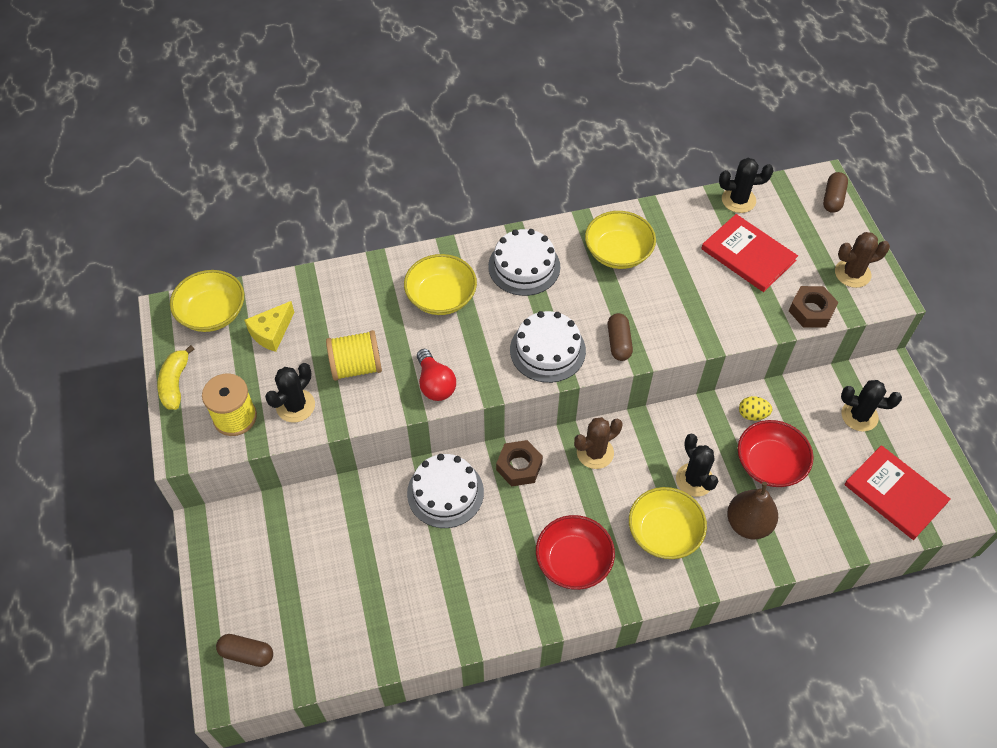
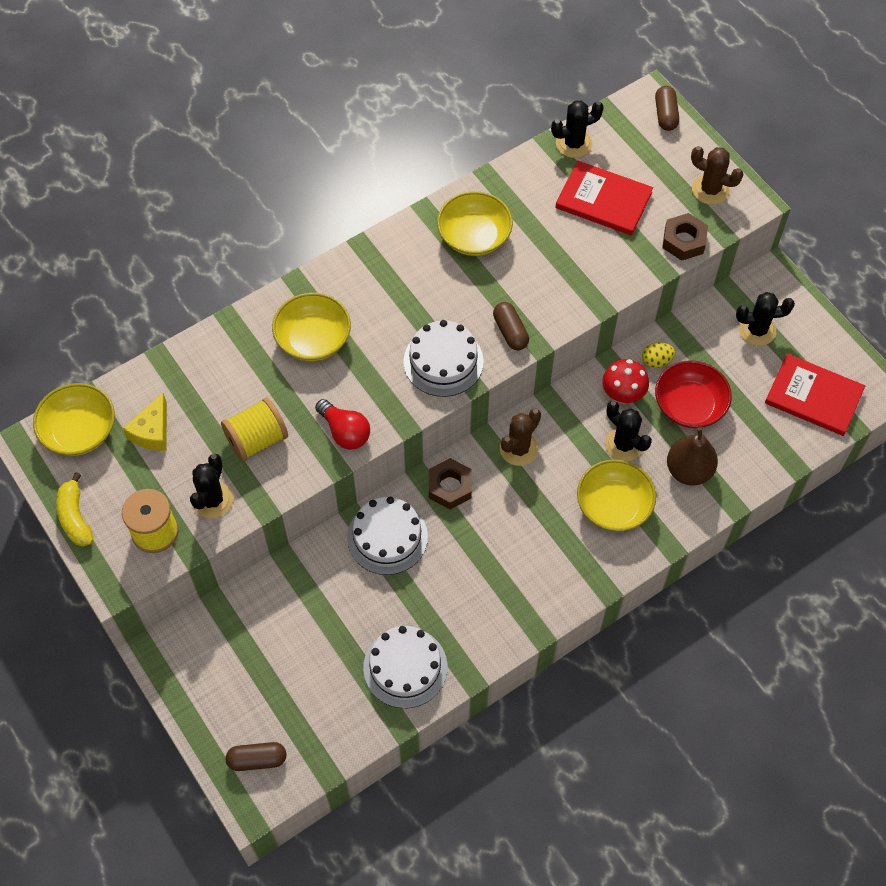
camera: 20 degrees left, 5 degrees up
(524, 266) = (385, 280): white cake -> white cake (405, 667)
(573, 561) = (538, 562): red bowl -> none
(709, 434) = (622, 394): none -> red mushroom
(852, 273) = (710, 190): brown cactus -> brown cactus turned 60 degrees clockwise

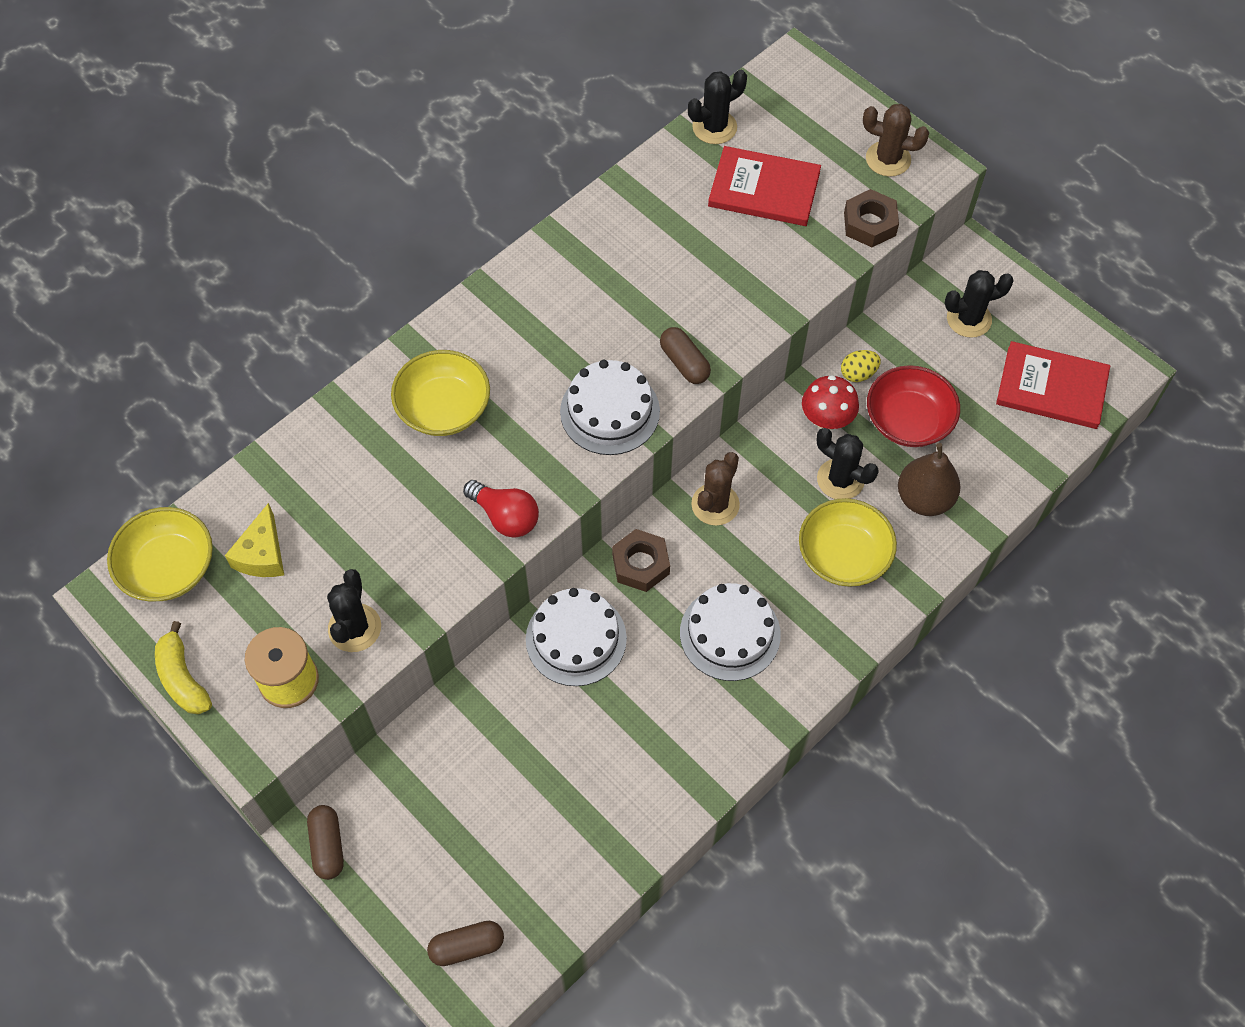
camera: 10 degrees left, 0 degrees up
(257, 439) = (397, 543): yellow spool -> none
(405, 667) = (630, 797): white cake -> white cake (730, 633)
(474, 236) = (617, 254): yellow bowl -> none
(665, 115) = (816, 78): brown capsule -> brown capsule (327, 846)

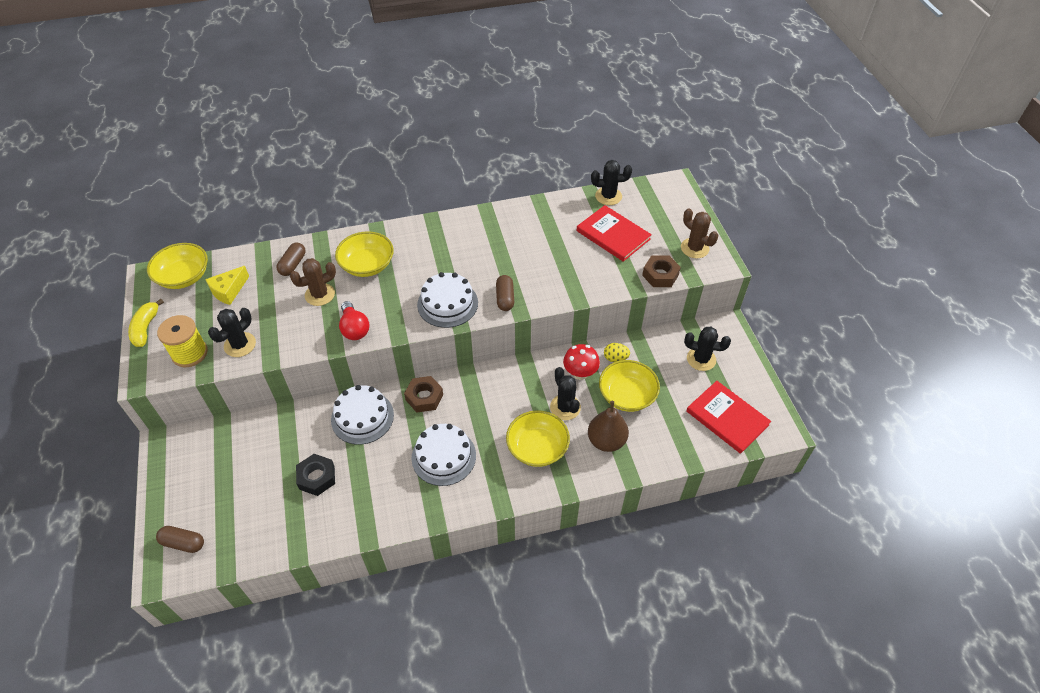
camera: 30 degrees right, 10 degrees down
(327, 846) = (163, 453): brown capsule -> brown capsule (293, 264)
(579, 756) = (317, 477): none -> black nut
(715, 504) = (486, 387): brown cactus -> brown cactus (320, 295)
(908, 420) = (627, 395): red bowl -> yellow bowl

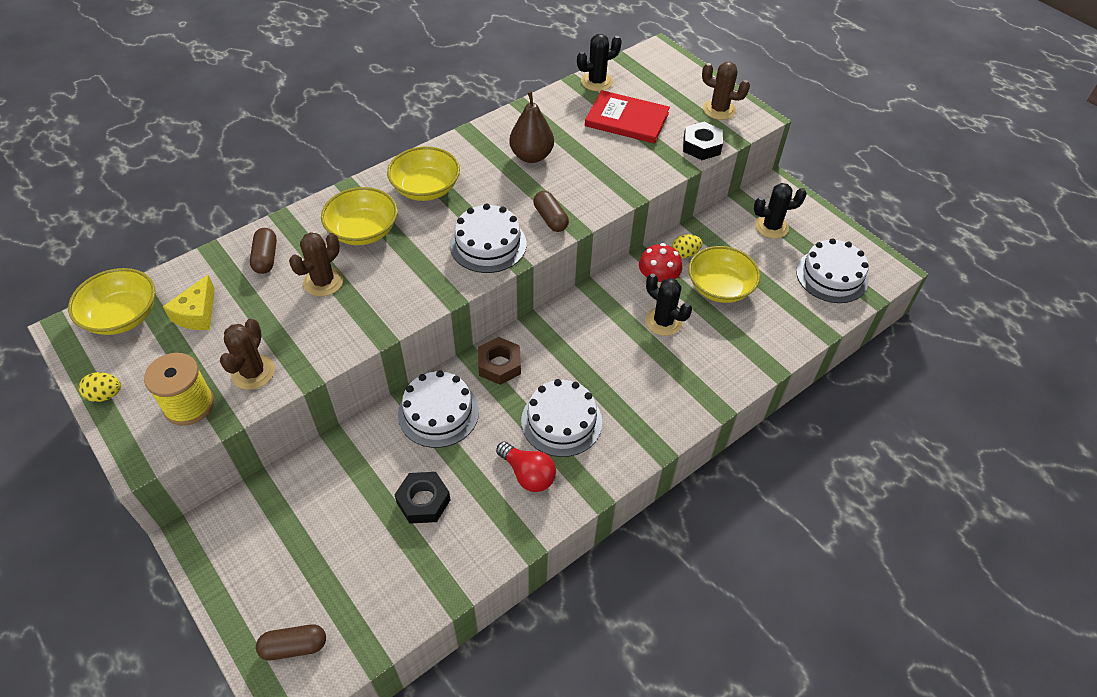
camera: 25 degrees left, 0 degrees up
(146, 328) = (105, 395): yellow banana -> yellow egg
(240, 345) = (253, 372): black cactus -> brown cactus
(354, 328) = (392, 306): red light bulb -> red light bulb (528, 474)
(537, 448) = (659, 374): yellow bowl -> yellow bowl (426, 188)
(606, 441) = (727, 341): brown pear -> brown pear (531, 156)
(660, 275) = (701, 146): brown nut -> black nut
(727, 418) = (831, 276): red book -> white cake

